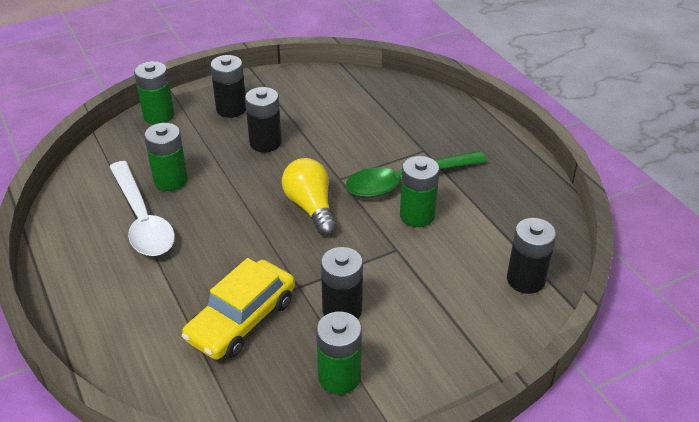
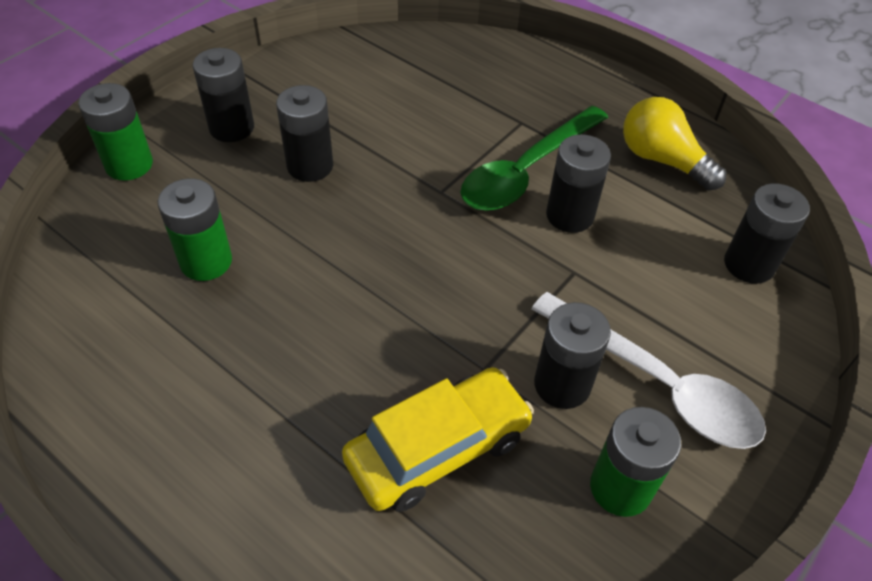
camera: 25 degrees left, 10 degrees up
(142, 219) = (198, 337): white spoon -> white spoon (656, 383)
(241, 319) = (438, 448): yellow car -> yellow car turned 135 degrees counterclockwise
(311, 207) = (429, 244): yellow light bulb -> yellow light bulb (662, 160)
(417, 215) = (569, 215): green battery -> black battery

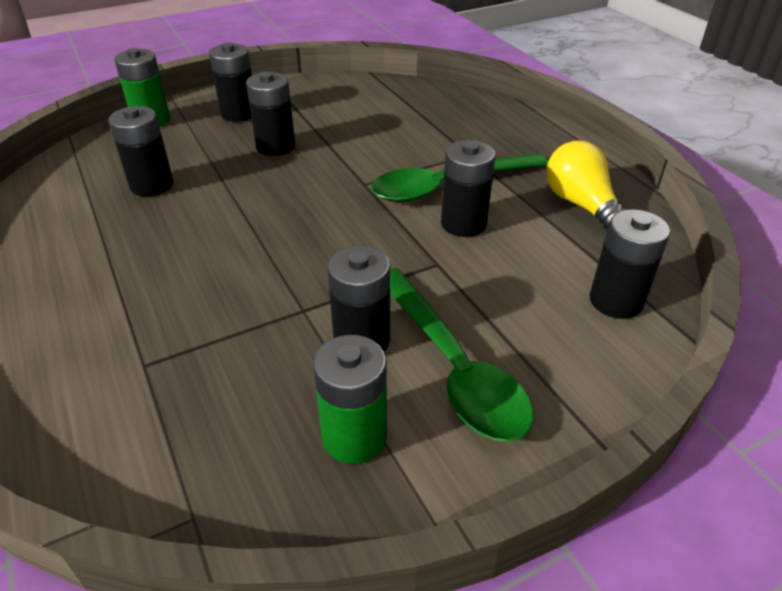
camera: 25 degrees right, 10 degrees down
(206, 261) = (152, 185): green battery -> black battery
(438, 448) = (218, 353): yellow car -> none
(656, 383) = (452, 366): white spoon -> green spoon

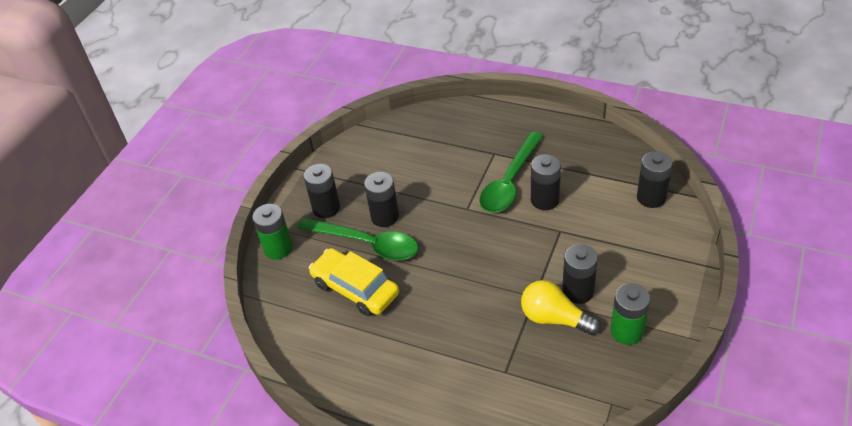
camera: 35 degrees left, 5 degrees up
(152, 185) = (355, 288): black battery -> yellow car
(452, 366) = (625, 275): green spoon -> green spoon (367, 243)
(581, 205) = (583, 152): yellow light bulb -> yellow light bulb (554, 318)

